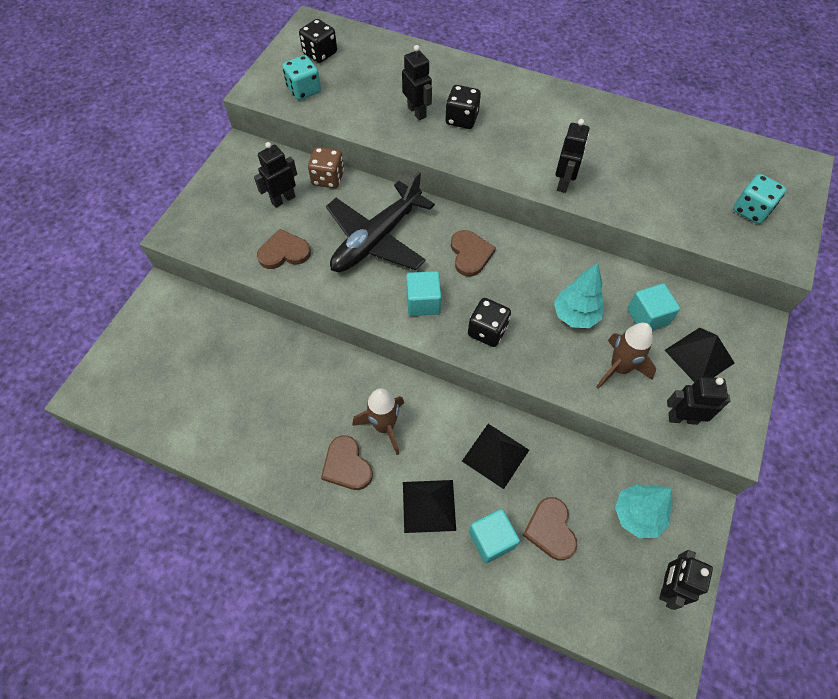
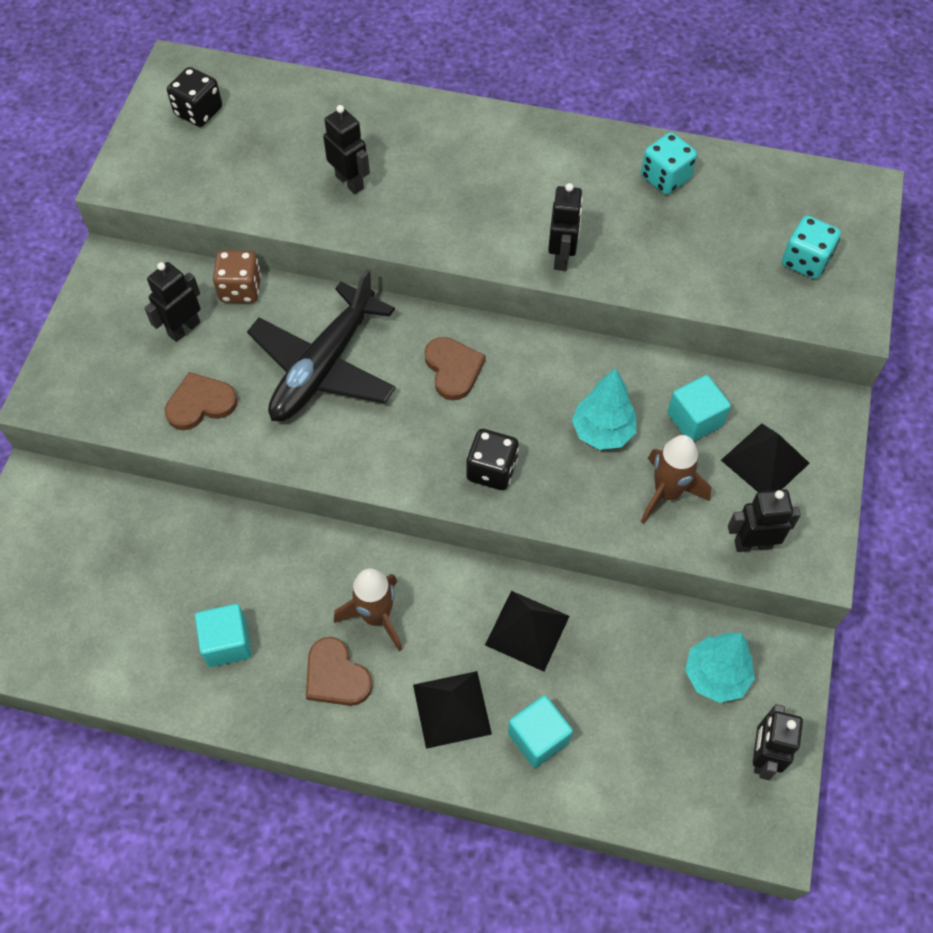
camera: 10 degrees left, 0 degrees up
(304, 90) = (187, 170): turquoise dice -> turquoise dice (665, 178)
(423, 302) = (401, 444): turquoise cube -> turquoise cube (227, 643)
(461, 119) = (412, 184): black dice -> none
(550, 529) = (610, 712): brown heart -> none

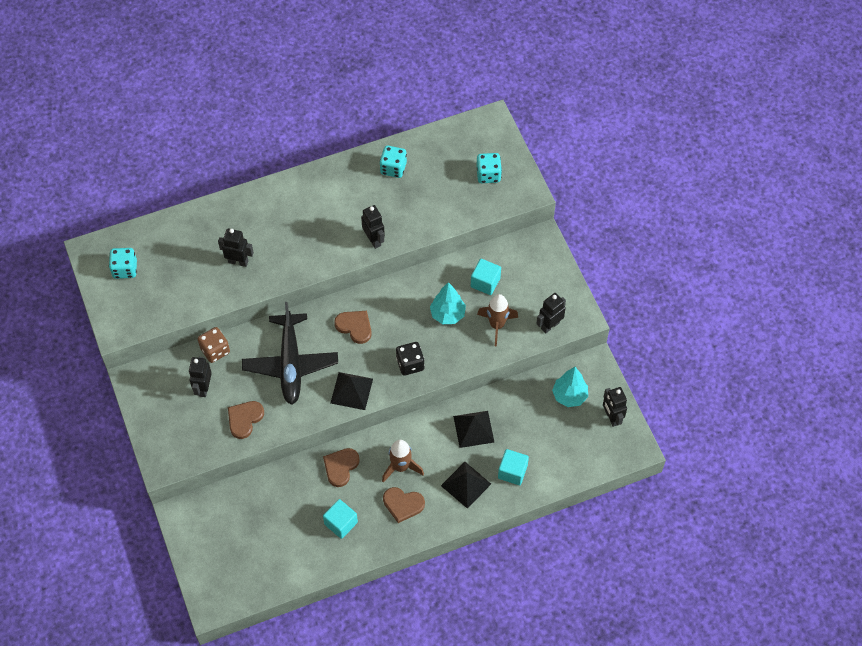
camera: 35 degrees left, 0 degrees up
(198, 112) = (125, 269): black dice -> turquoise dice
(293, 560) = (340, 467): none -> brown heart
(765, 461) = (530, 283): black pyramid -> black pyramid (351, 390)

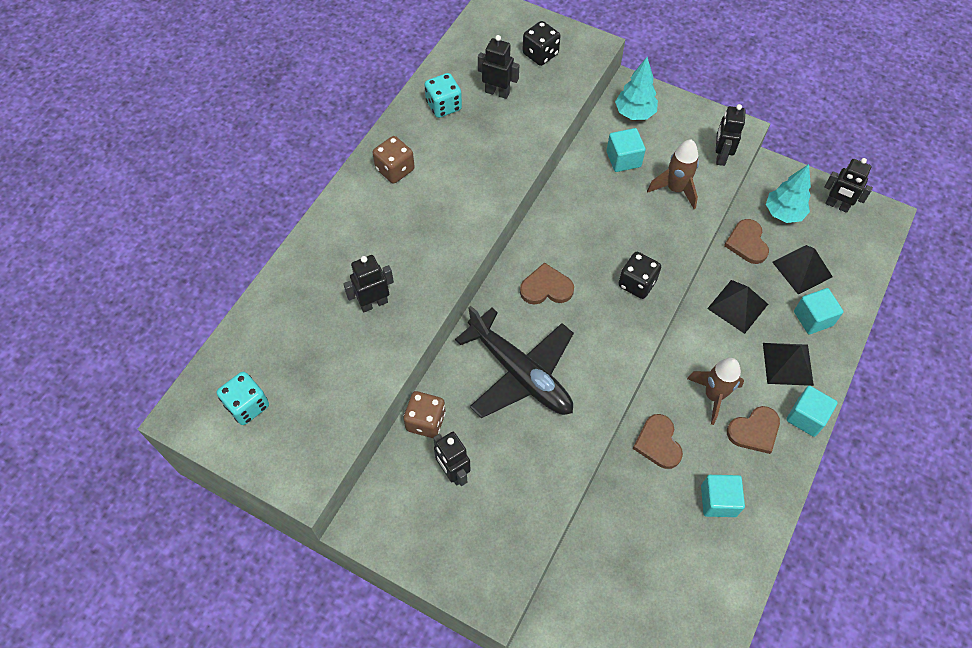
camera: 40 degrees left, 0 degrees up
(244, 419) = (531, 470): brown heart -> brown heart (747, 243)
(325, 189) = (395, 169): none -> brown dice
(351, 390) = (609, 353): black pyramid -> black pyramid (802, 269)
(374, 240) = (495, 183): black robot -> black robot (497, 92)
(442, 521) = (806, 417): none -> turquoise cube
(447, 314) = (621, 212): turquoise tree -> turquoise tree (634, 113)
(488, 174) = (540, 54): turquoise dice -> black dice

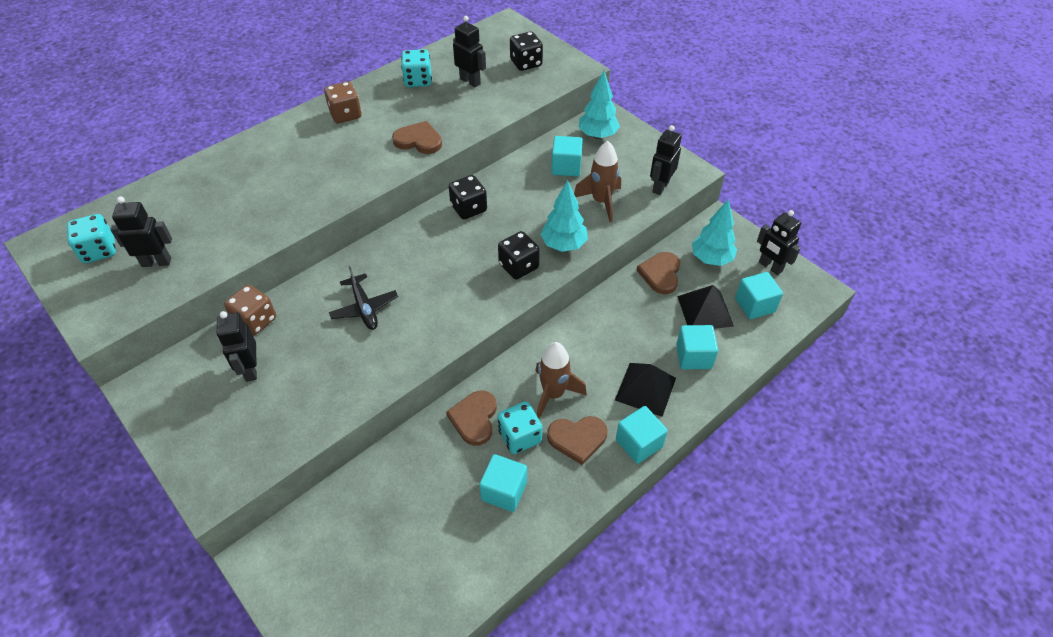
camera: 20 degrees right, 10 degrees down
(373, 303) = (258, 205): black robot -> black robot (156, 262)
(520, 373) = (364, 308): black plane -> black plane, size x0.53
(546, 288) = (432, 247): brown heart -> brown heart (419, 140)
(556, 234) = (468, 208): none -> black dice
(665, 247) = (563, 245): none -> turquoise tree
(705, 446) = (520, 437): none -> turquoise dice
(737, 306) = (621, 324): black pyramid -> none
(841, 250) = (754, 305): none -> turquoise cube

